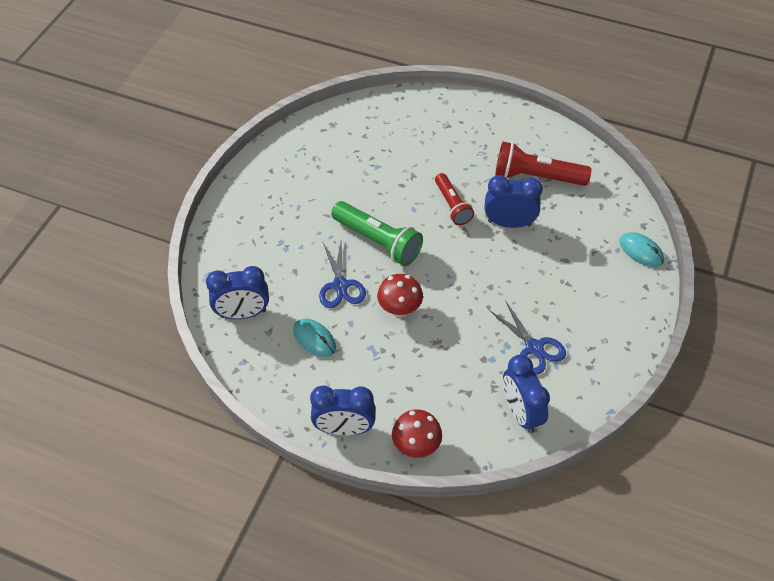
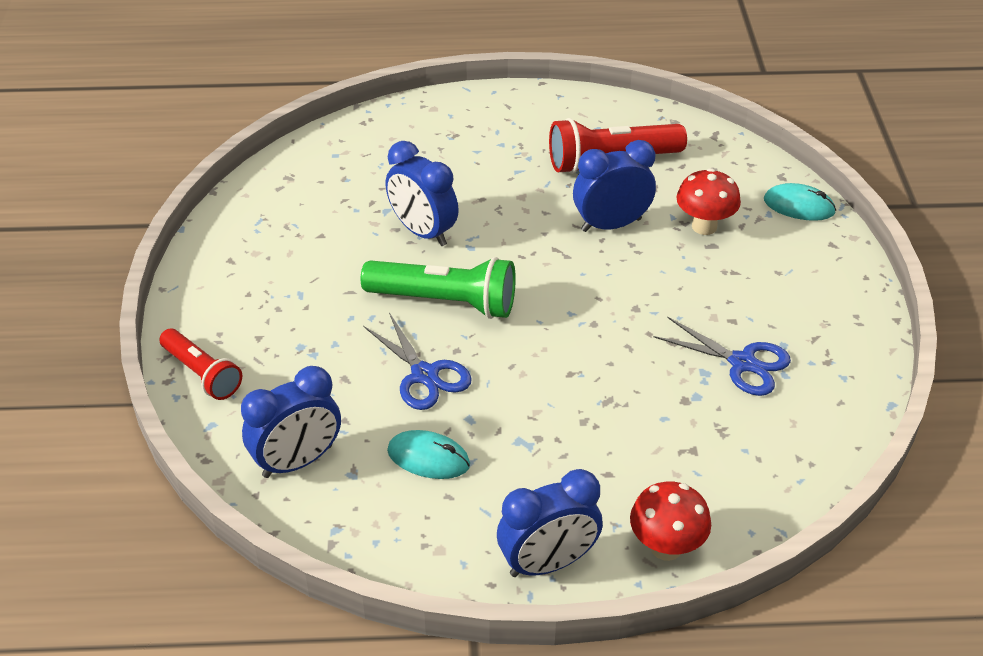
camera: 25 degrees left, 10 degrees down
(400, 310) = (530, 378): red mushroom -> red mushroom (704, 226)
(452, 205) = (521, 227): red flashlight -> red flashlight (202, 374)
(521, 413) = (779, 449): blue clock -> blue clock (423, 232)

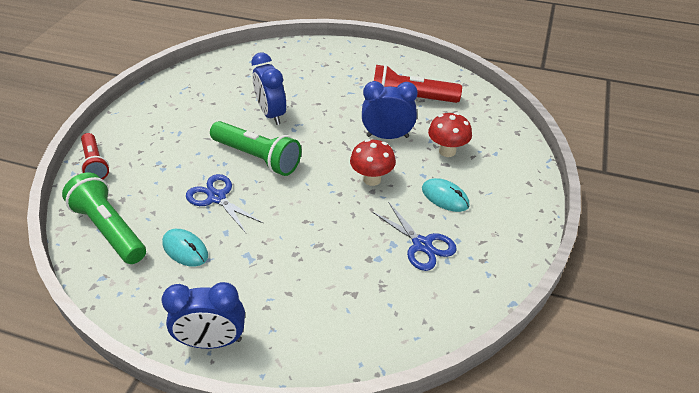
camera: 20 degrees right, 0 degrees up
(298, 461) = (110, 229): blue clock -> green flashlight
(424, 375) = (217, 198): blue scissors -> blue scissors turned 150 degrees clockwise
(666, 547) = (296, 356): red mushroom -> red mushroom (372, 179)
(799, 206) = (519, 153): turquoise mouse -> turquoise mouse (445, 197)

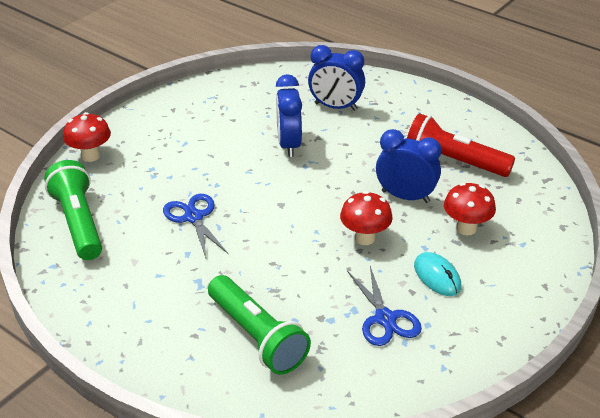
camera: 20 degrees right, 5 degrees down
(95, 164) = (90, 156): red flashlight -> red mushroom
(185, 249) = (141, 260): turquoise mouse -> none
(212, 341) = (129, 352): blue clock -> blue clock (335, 107)
(257, 157) = (253, 187): green flashlight -> green flashlight (257, 336)

